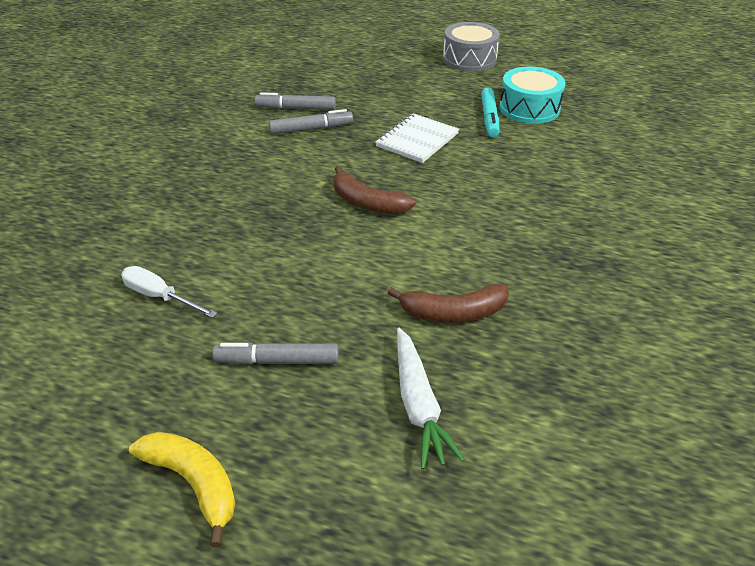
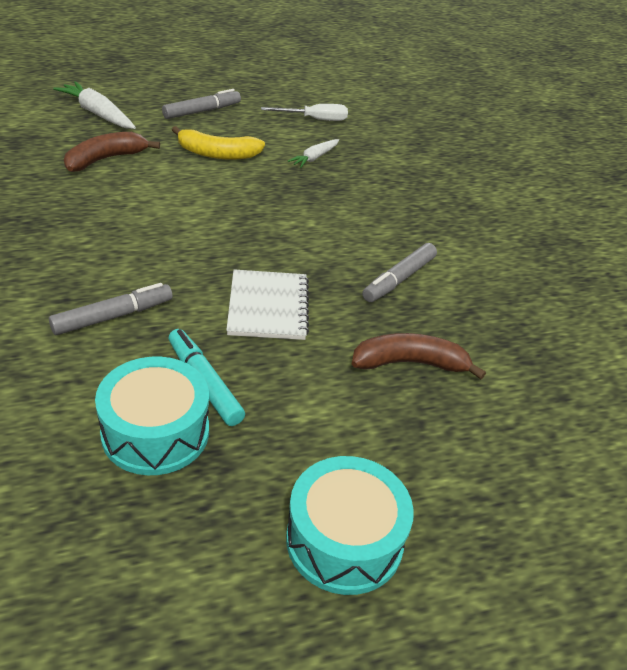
camera: 140 degrees right, 0 degrees up
(193, 483) = (191, 69): yellow banana -> yellow banana (217, 154)
(234, 243) = (314, 158): none -> white carrot
(296, 108) = (454, 302): grey marker -> grey marker (113, 316)
(367, 203) = (248, 217): brown banana -> brown banana (410, 363)
(469, 59) = (344, 540): grey drum -> turquoise drum

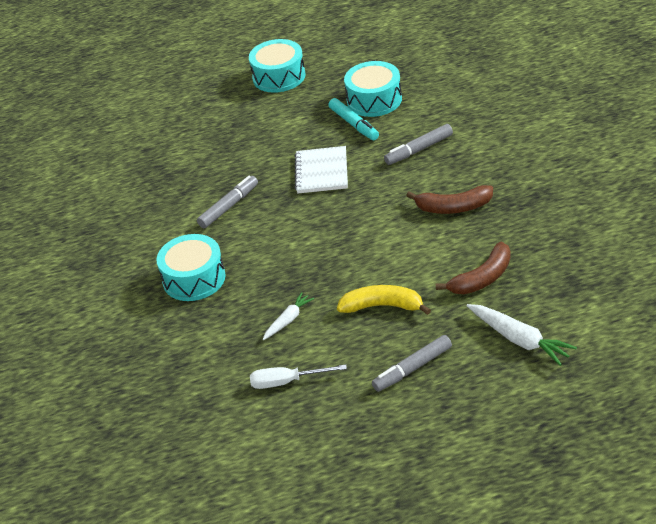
camera: 170 degrees left, 0 degrees up
(410, 363) = (233, 153): brown banana -> brown banana (453, 207)
(422, 206) = (194, 279): none -> turquoise drum

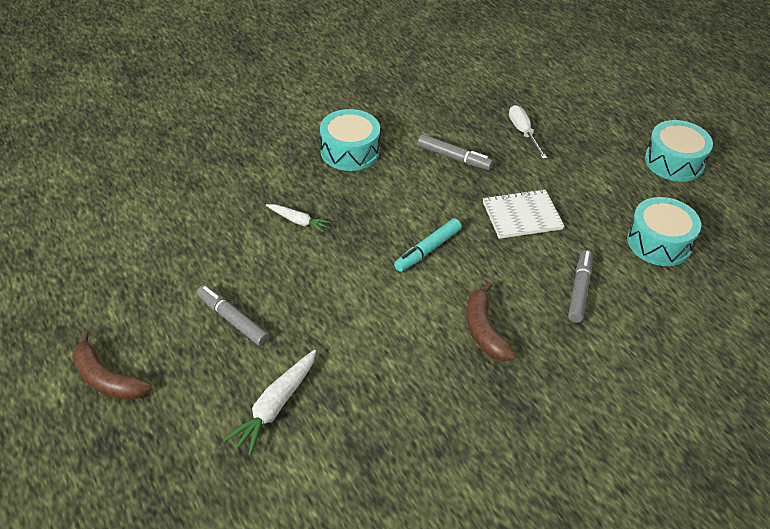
camera: 70 degrees right, 5 degrees up
(287, 382) = (217, 231): white screwdriver -> white screwdriver (523, 132)
(354, 124) = (609, 231): turquoise marker -> turquoise marker (427, 250)
(383, 306) = (321, 287): yellow banana -> none
(419, 150) = (579, 290): grey marker -> grey marker turned 60 degrees clockwise
(482, 278) = (370, 366): brown banana -> brown banana (106, 379)

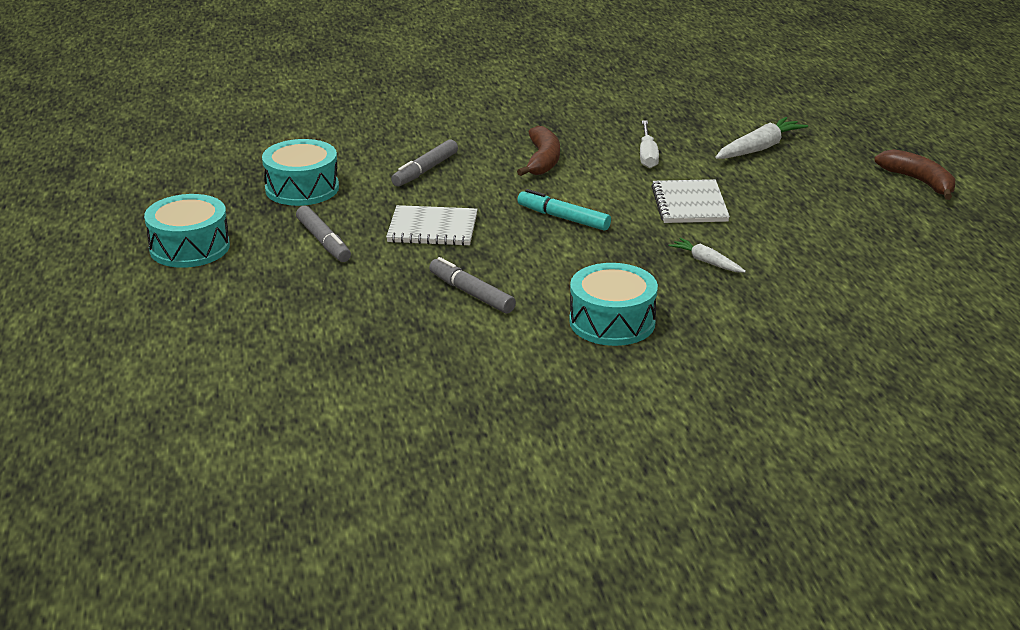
camera: 160 degrees left, 15 degrees down
(233, 320) = (794, 199): grey marker -> grey marker (323, 241)
(327, 292) = (689, 204): none -> white notebook
(427, 250) = (563, 218): turquoise marker -> turquoise marker turned 120 degrees counterclockwise
(523, 132) = (351, 306): white screwdriver -> white screwdriver (647, 155)

